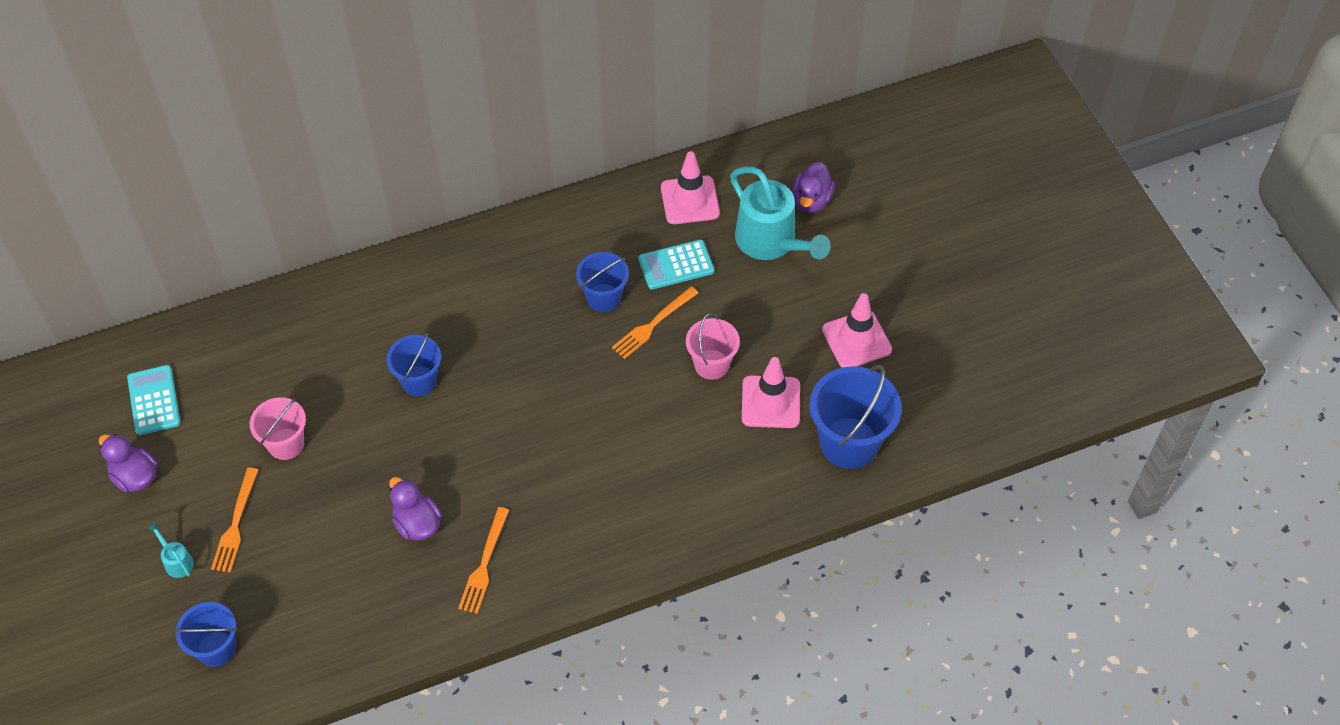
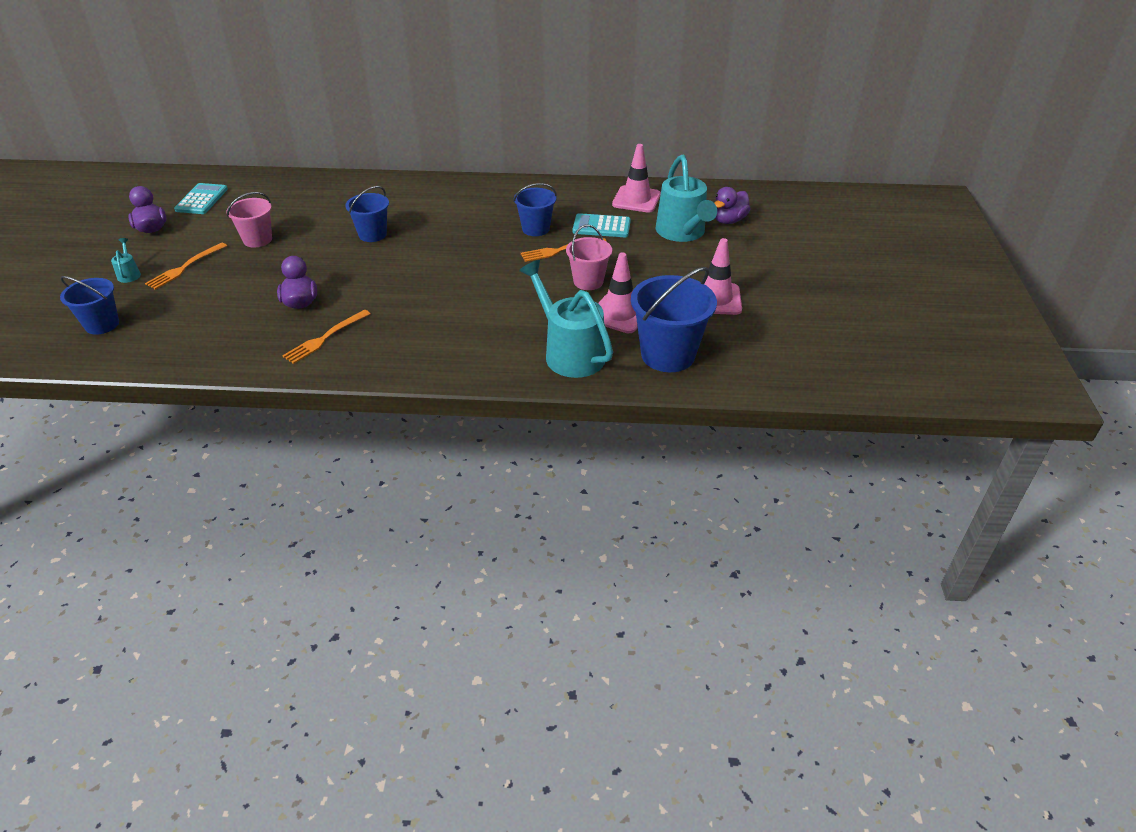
camera: 25 degrees right, 15 degrees down
(750, 480) = (569, 352): none -> turquoise watering can

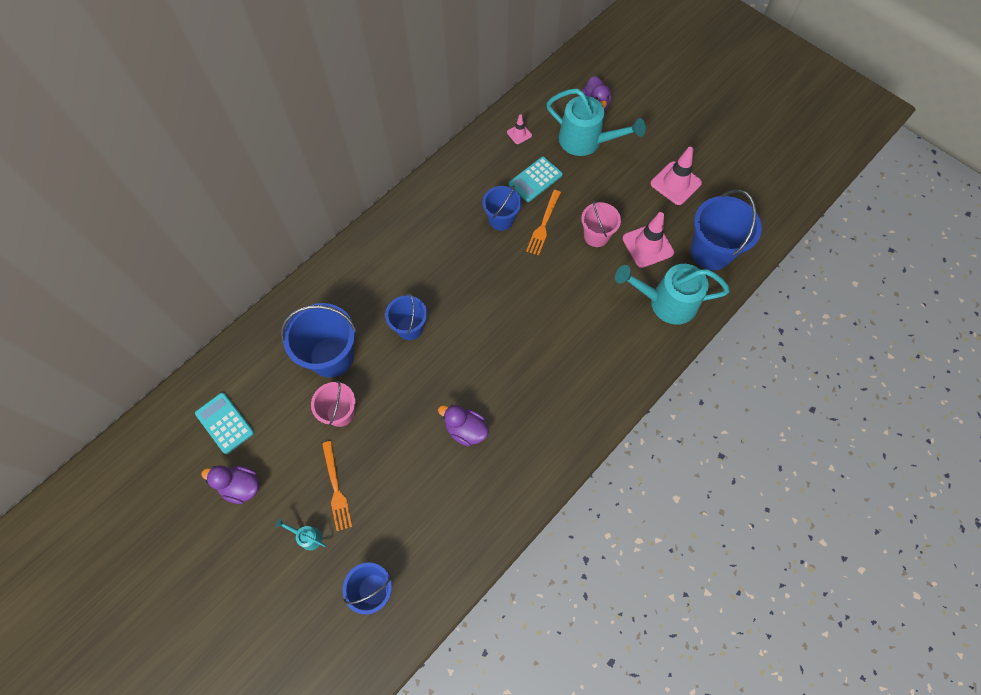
camera: 50 degrees left, 25 degrees up
(306, 214) = (331, 356): none -> blue bucket
(325, 338) = (528, 438): orange fork -> none
(636, 199) = (519, 134): pink traffic cone -> pink traffic cone, size x0.52

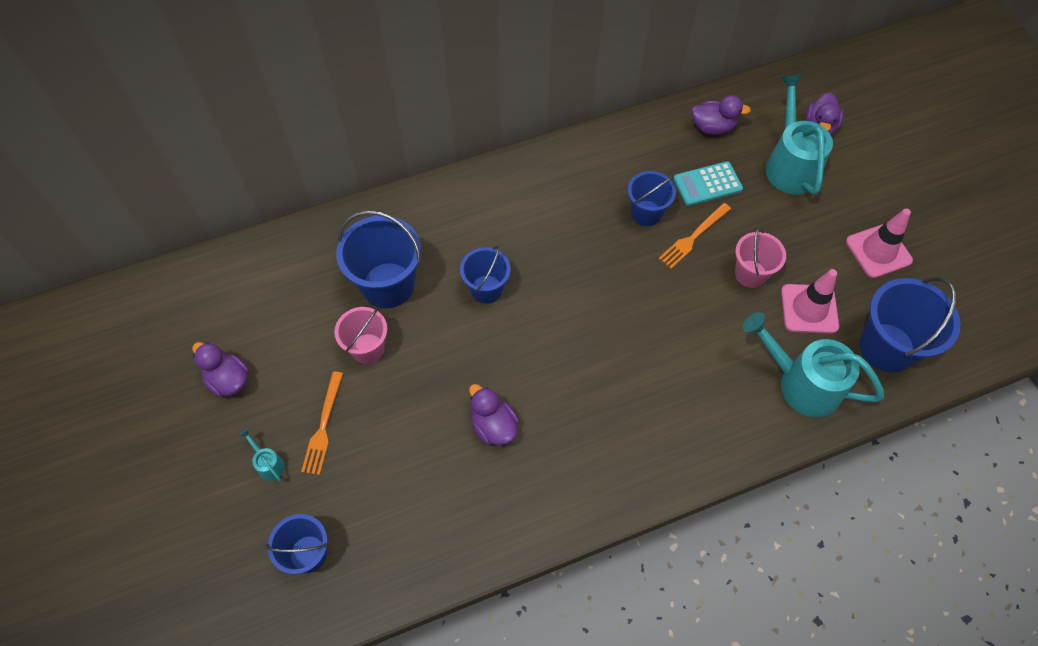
camera: 25 degrees right, 5 degrees down
(225, 423) = (245, 307): turquoise calculator -> none
(519, 134) = (712, 127): pink traffic cone -> purple duck
(586, 141) = (789, 164): turquoise watering can -> turquoise watering can turned 150 degrees counterclockwise

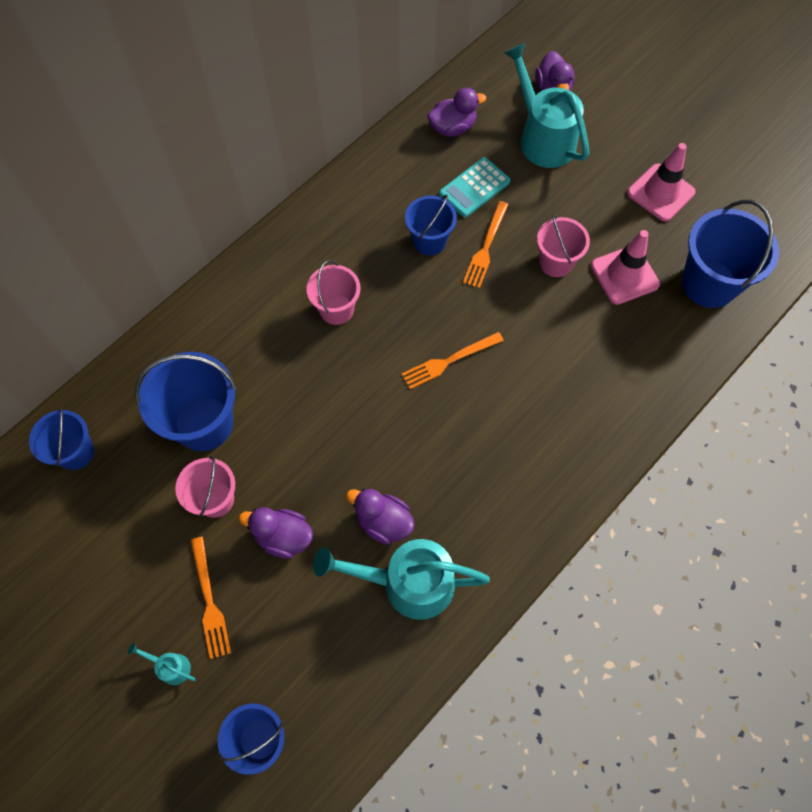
camera: 25 degrees left, 5 degrees up
(228, 380) = (82, 598): purple duck -> purple duck (283, 537)
(486, 289) = (308, 385): blue bucket -> blue bucket (75, 452)
(540, 238) = (336, 309): none -> pink bucket
(614, 318) = (449, 361): none -> orange fork
(800, 383) = (649, 351): turquoise watering can -> turquoise watering can (407, 583)

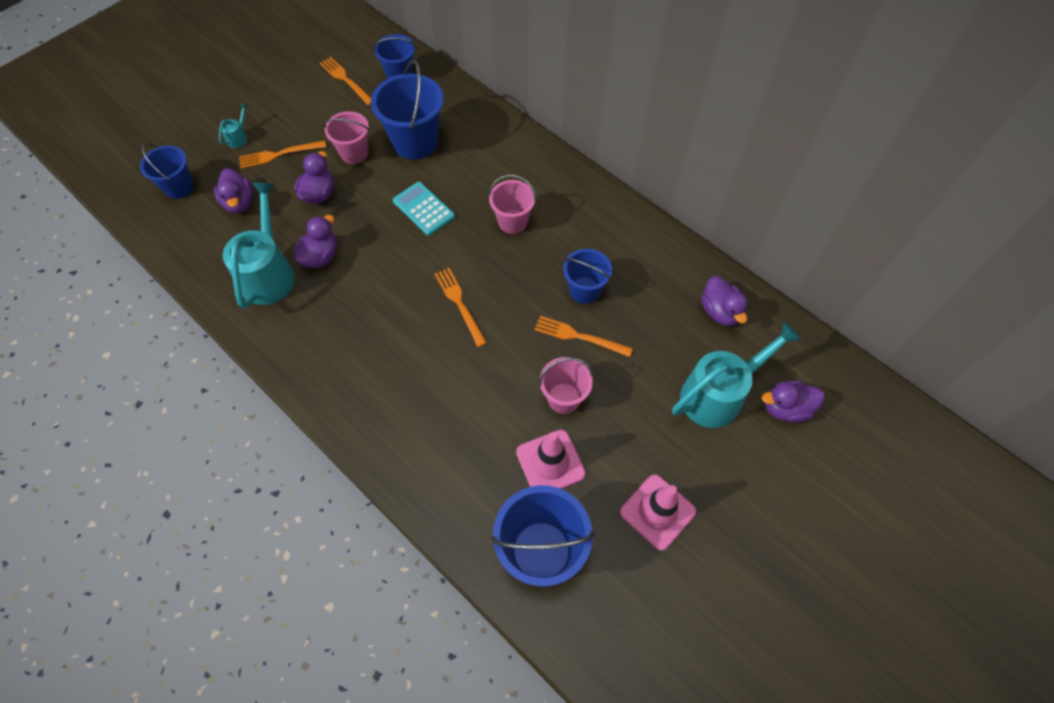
camera: 90 degrees right, 5 degrees down
(74, 526) = (346, 80): none -> orange fork
(292, 643) = (239, 203): none -> purple duck
(474, 188) = (648, 329): turquoise calculator -> turquoise calculator (424, 209)

